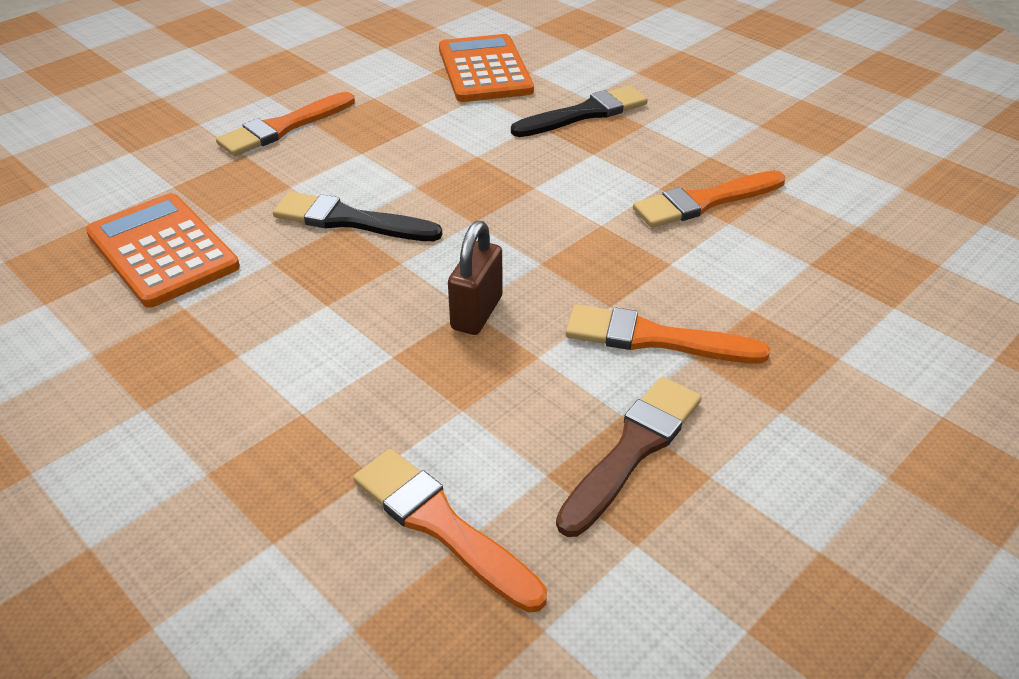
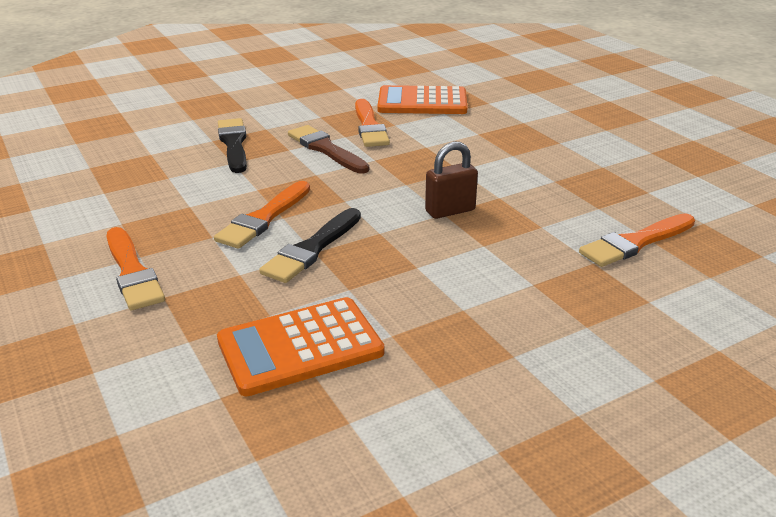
camera: 75 degrees left, 10 degrees down
(477, 313) = (450, 211): brown padlock -> brown padlock turned 60 degrees counterclockwise
(485, 70) = (128, 170): orange calculator -> orange calculator (422, 102)
(633, 450) = (582, 182): brown brush -> brown brush (326, 149)
(654, 338) = (494, 162): orange brush -> orange brush (263, 218)

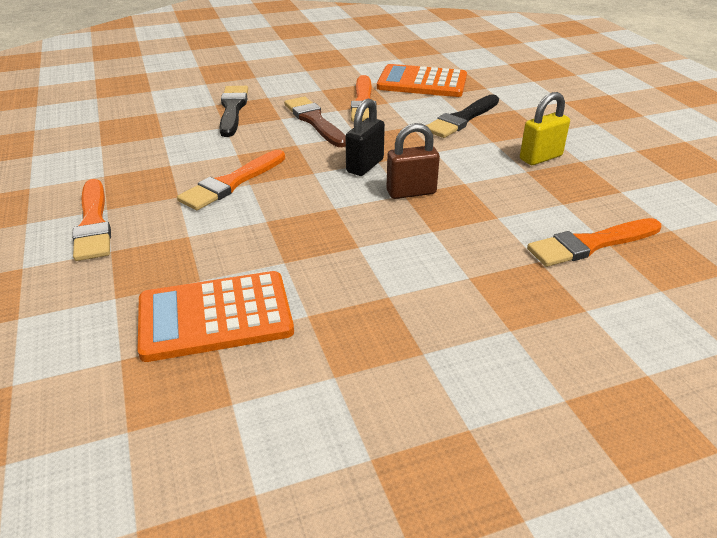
camera: 10 degrees right, 5 degrees up
(312, 249) = (264, 218): black brush -> black brush (462, 119)
(394, 189) = (365, 166): none -> black padlock
(564, 167) = (540, 158): none -> yellow padlock

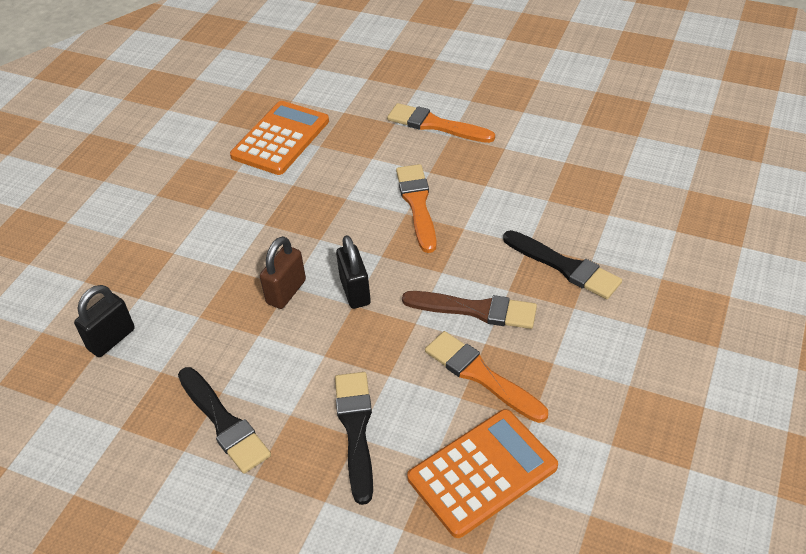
camera: 135 degrees right, 10 degrees up
(540, 158) = (224, 423): yellow padlock -> black brush
(590, 244) = (111, 339): orange brush -> black padlock

